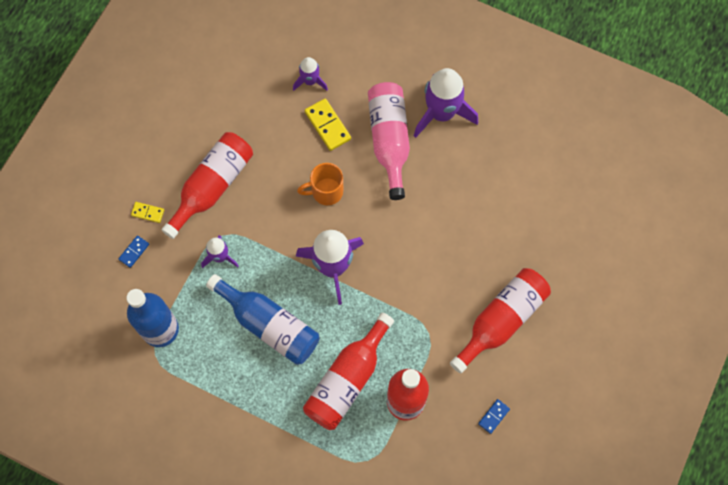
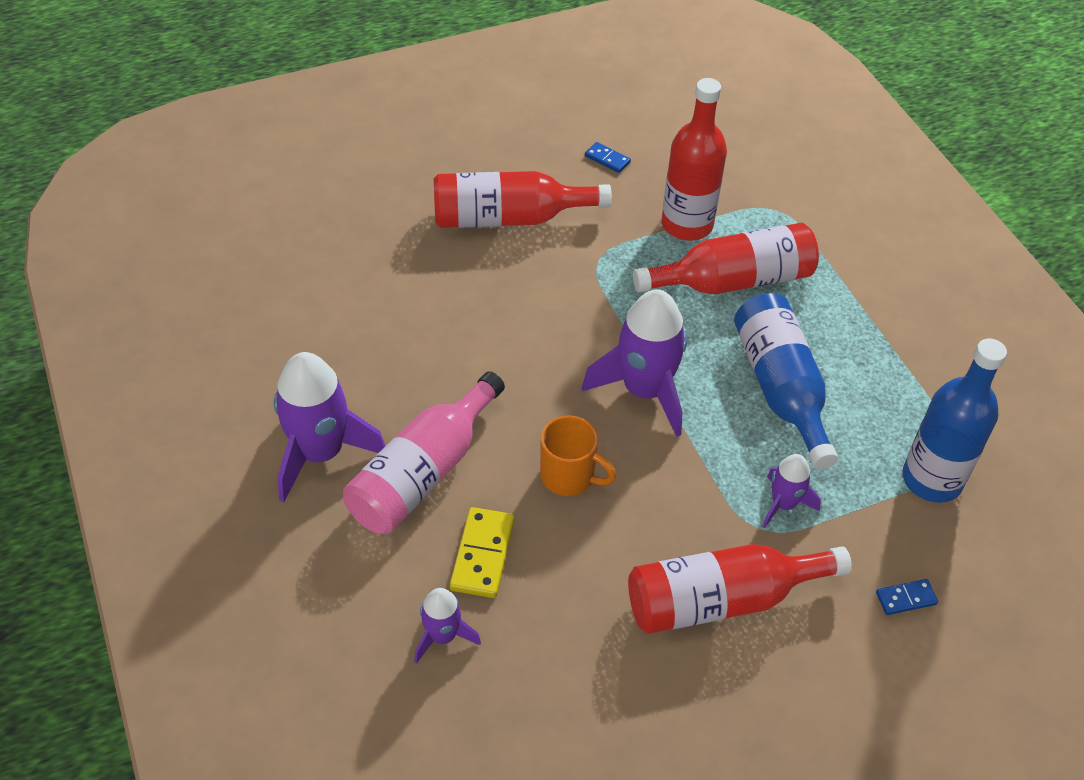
camera: 140 degrees left, 20 degrees down
(148, 213) = (847, 636): yellow domino -> none
(493, 416) = (607, 159): blue domino -> blue domino turned 45 degrees clockwise

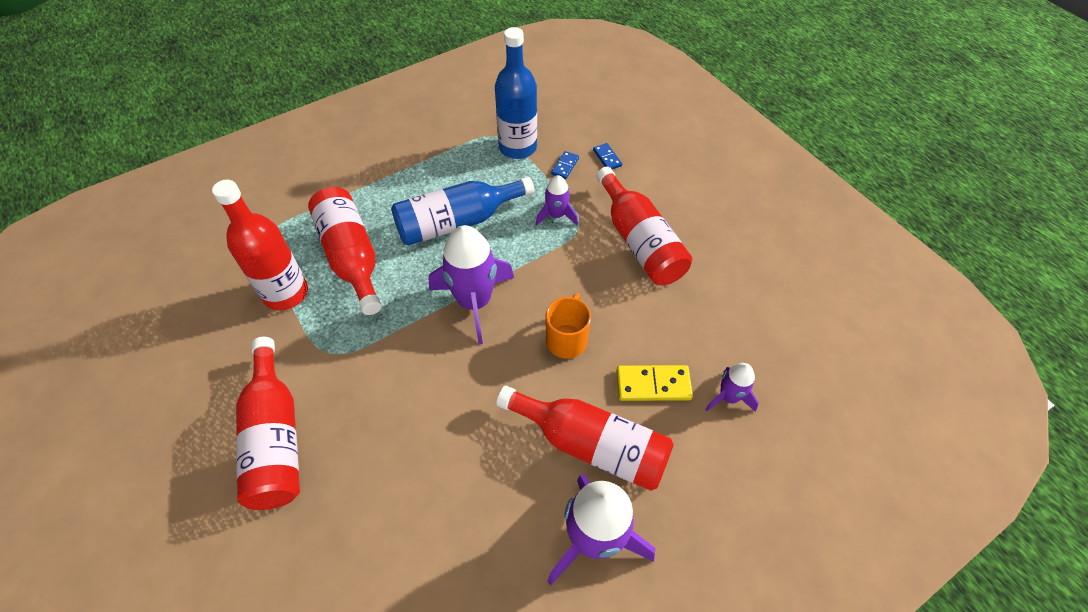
camera: 100 degrees left, 5 degrees up
(423, 472) = (591, 445): pink bottle -> red bottle
(607, 159) = (193, 364): blue domino -> blue domino (565, 166)

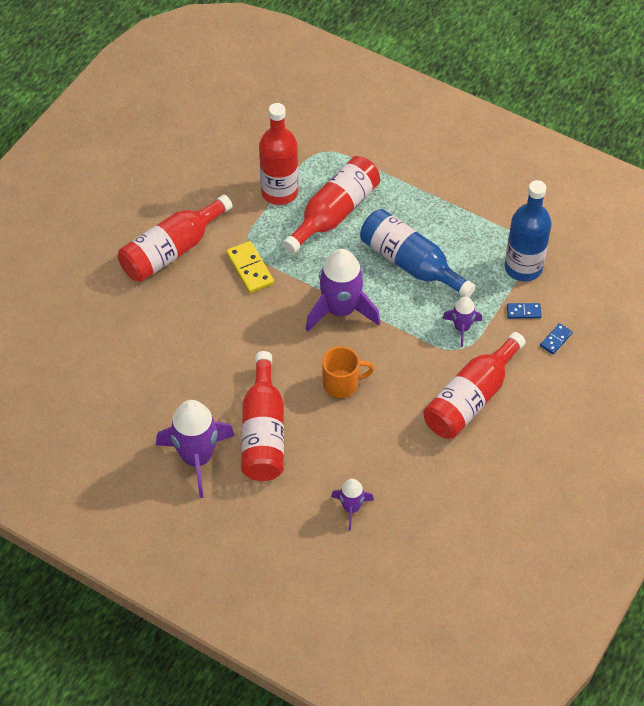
camera: 65 degrees right, 0 degrees up
(653, 385) = (334, 454): yellow domino -> yellow domino (250, 269)

